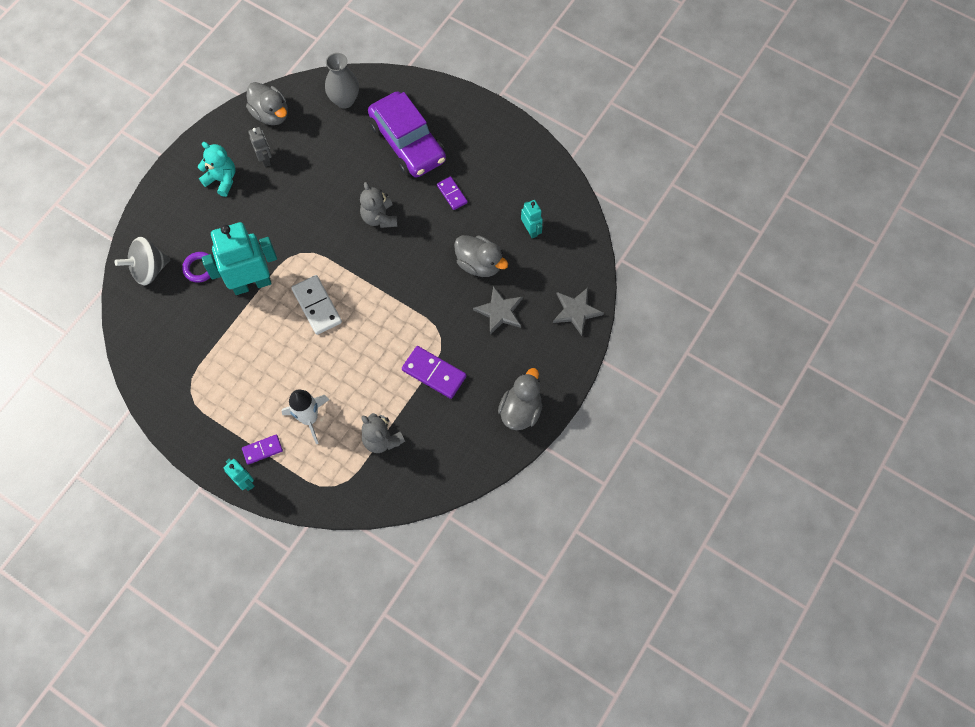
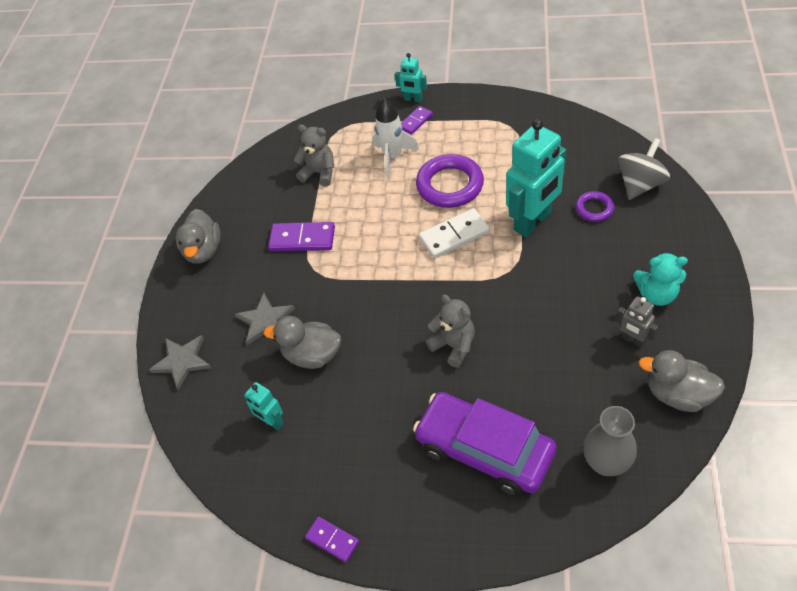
camera: 160 degrees right, 15 degrees down
(285, 357) = (450, 185): none -> purple ring
(316, 306) = (454, 235): white domino -> white domino turned 60 degrees counterclockwise
(452, 194) = (388, 415): purple domino -> purple domino (332, 540)

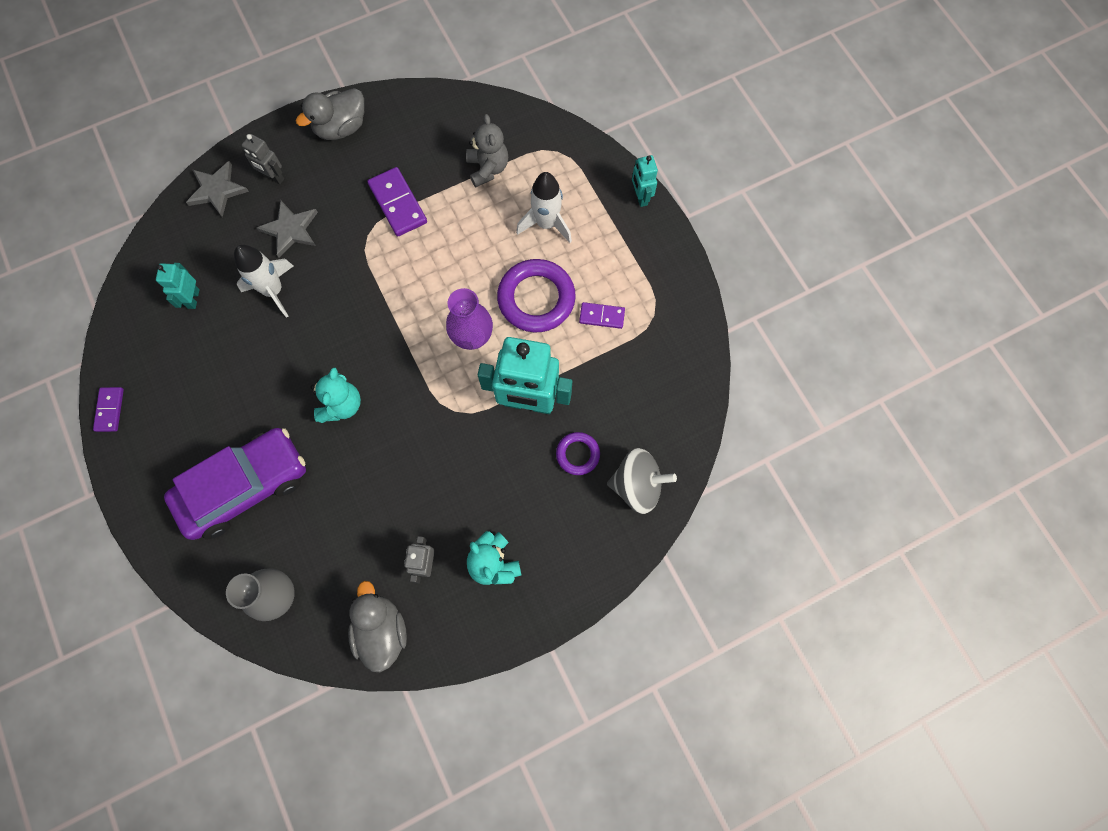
camera: 50 degrees right, 20 degrees up
(206, 315) = (273, 177): none -> grey robot
(312, 355) = (273, 290): grey duck -> white rocket
(415, 121) = (608, 218): purple domino -> purple domino (602, 316)
(454, 235) = (472, 337): white domino -> purple vase
(454, 345) = (341, 405): grey teddy bear -> turquoise teddy bear
(484, 450) = (245, 486): purple car -> purple car turned 60 degrees clockwise

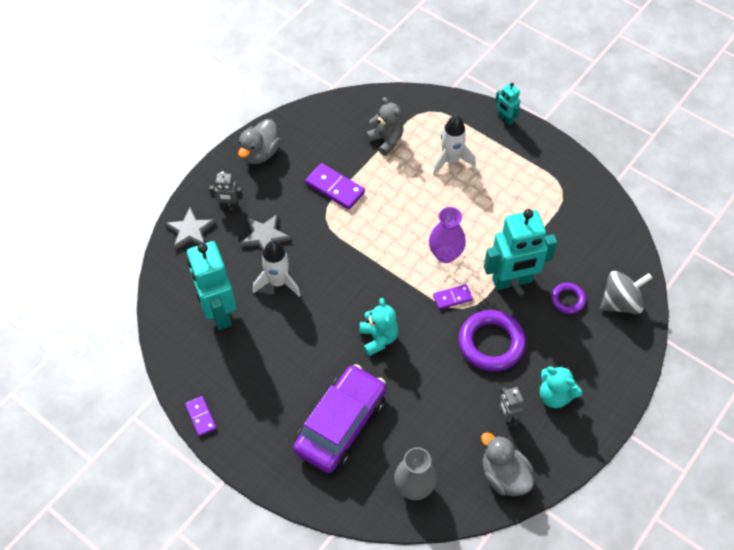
camera: 25 degrees left, 15 degrees down
(193, 298) = (218, 312): turquoise robot -> turquoise robot, size x2.08
(536, 298) = (474, 211): purple ring -> purple ring (491, 343)
(602, 316) = (527, 205): purple domino -> purple domino (452, 298)

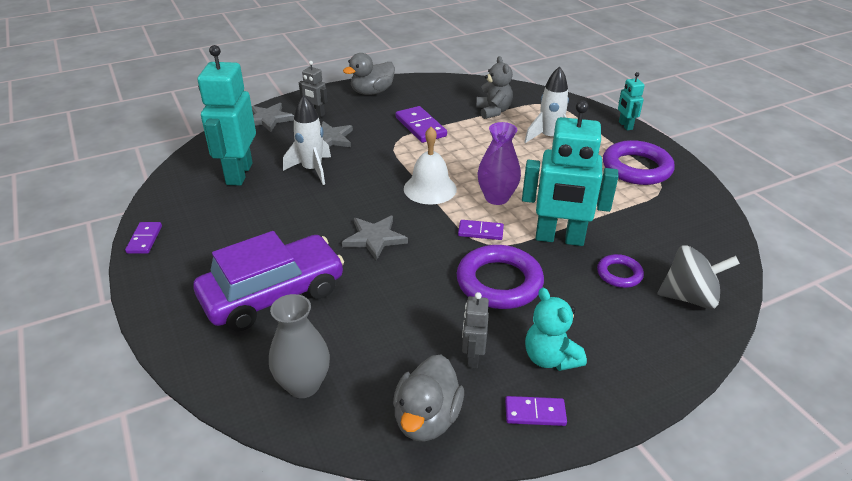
camera: 25 degrees right, 20 degrees down
(378, 338) = (374, 238): turquoise teddy bear -> grey star
(388, 265) = (430, 188): none -> white bell
(504, 476) = (427, 418): grey duck -> grey duck turned 150 degrees counterclockwise
(535, 173) = (636, 168): none -> purple ring
(564, 442) = (535, 413): none -> purple domino

